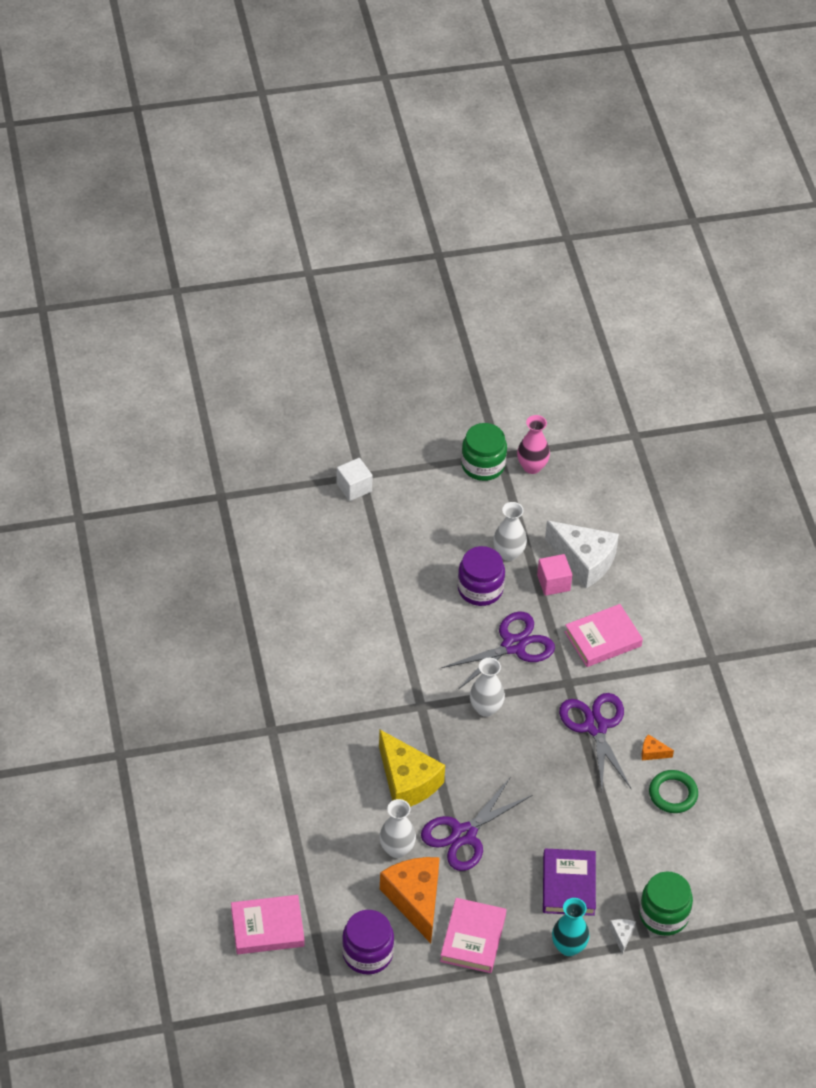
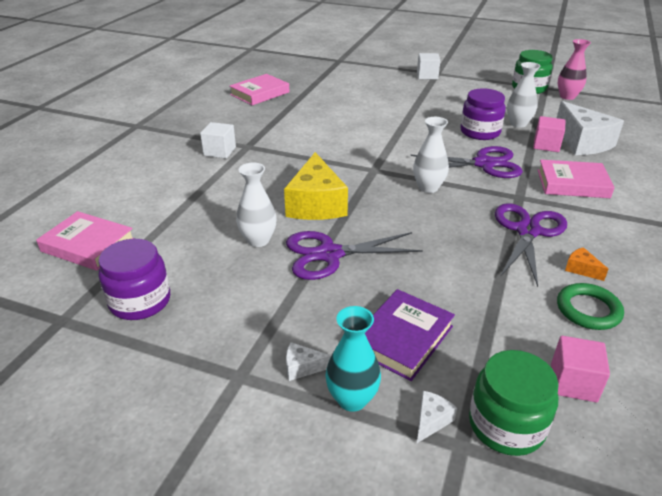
camera: 35 degrees right, 15 degrees down
(253, 752) = (219, 151): none -> white cube
(415, 900) = (232, 281): orange cheese -> none
(473, 938) = (253, 338): pink book -> pink book (260, 93)
(523, 942) = (302, 367): none -> white cheese
(687, 863) = (573, 382): none -> pink cube

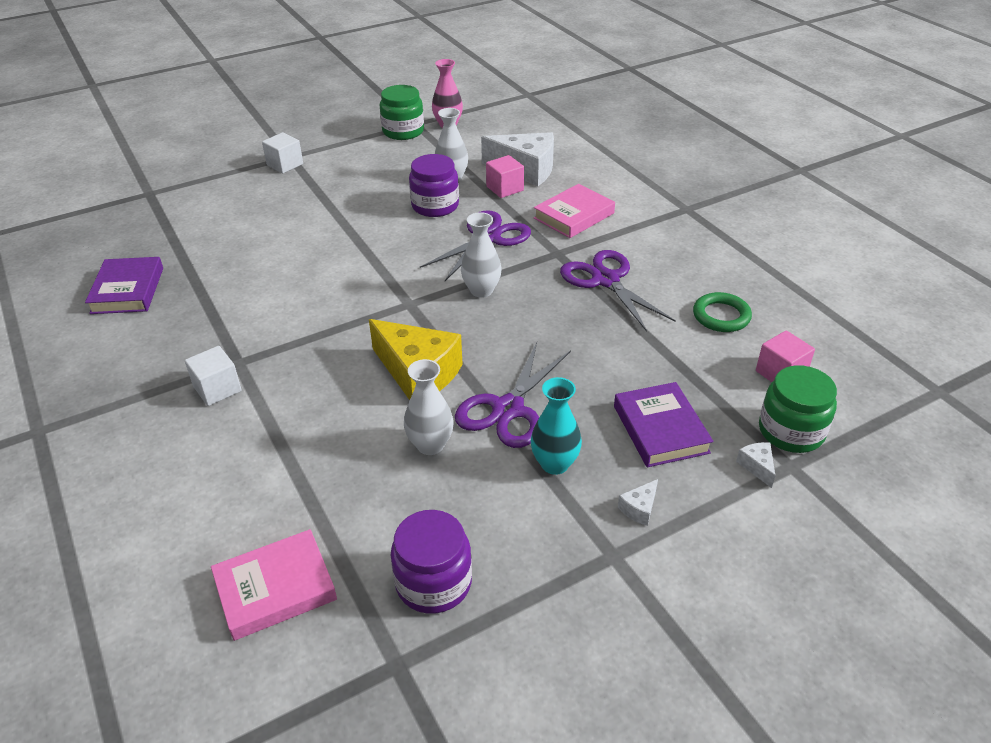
camera: 50 degrees left, 5 degrees up
(260, 93) = (128, 290): pink book -> purple book
(352, 399) = (700, 498): turquoise vase -> turquoise vase (554, 464)
(581, 269) = (677, 287): orange cheese -> none

